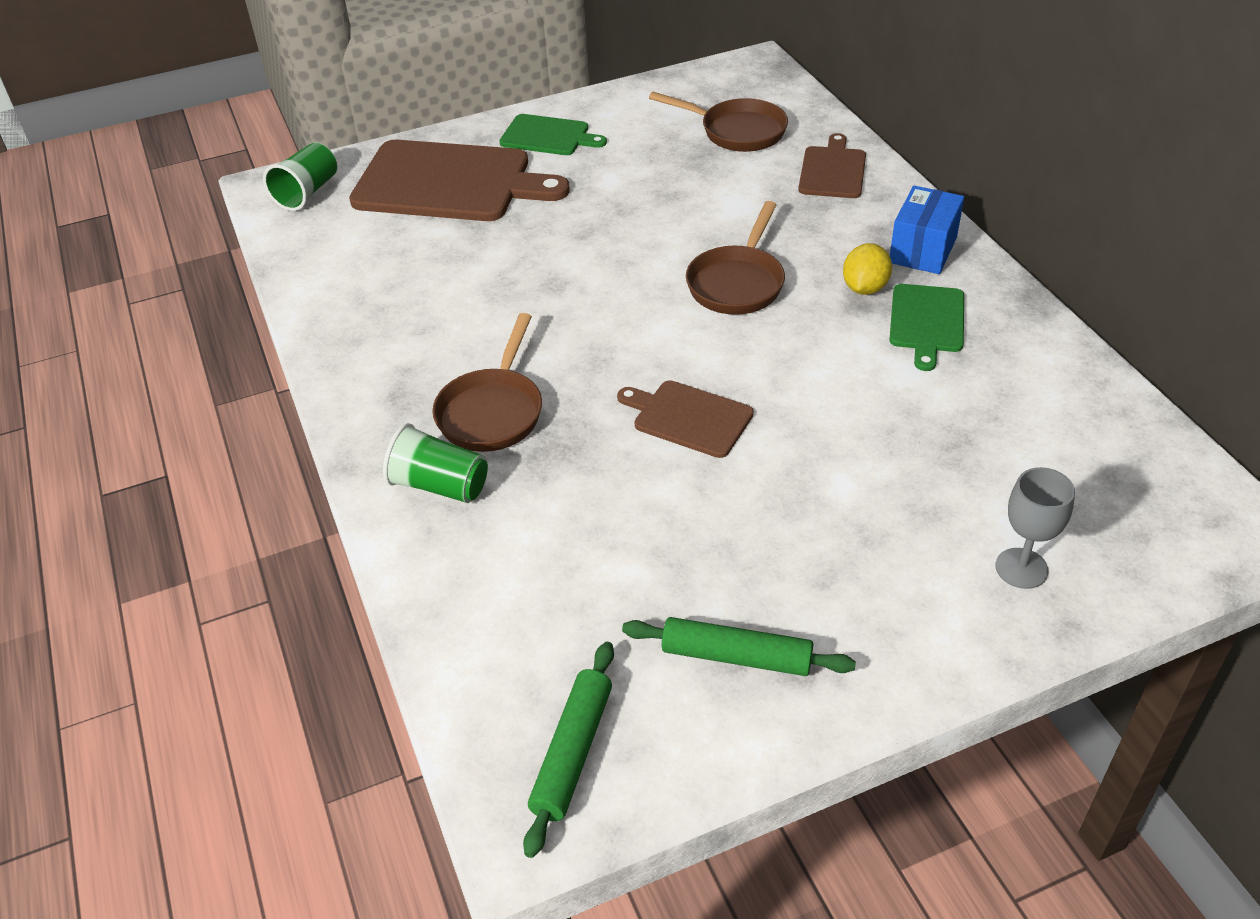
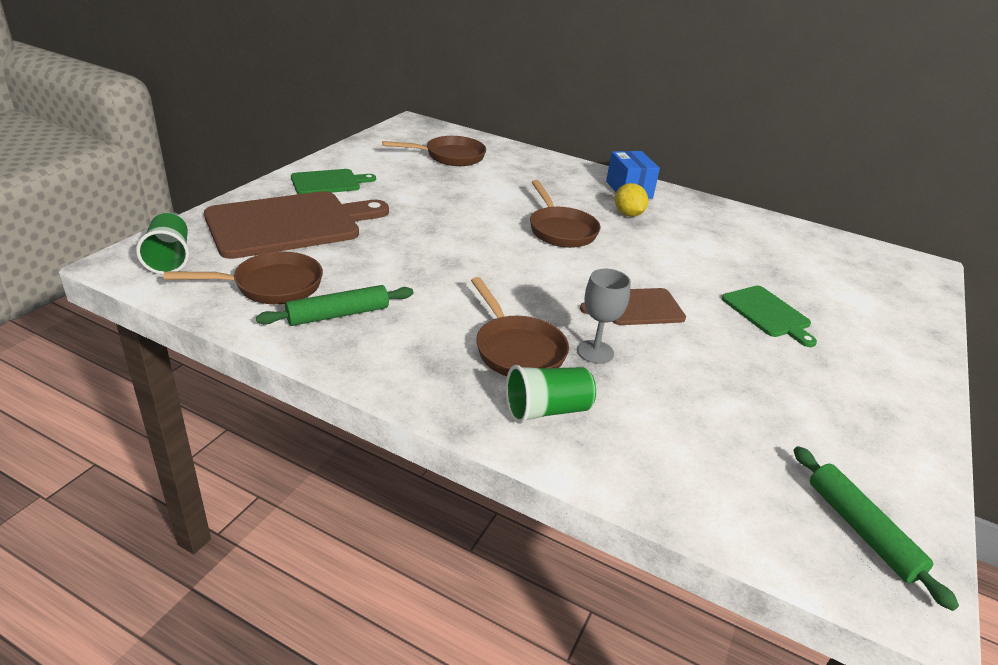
camera: 45 degrees left, 10 degrees down
(357, 253) = (271, 286): none -> brown pan
(736, 656) = (847, 422): green rolling pin -> green rolling pin (338, 314)
(832, 170) = (531, 164): brown cutting board -> none
(927, 322) = (679, 221): green cutting board -> green cutting board (768, 313)
(1021, 568) = (882, 316): grey goblet -> grey goblet (595, 352)

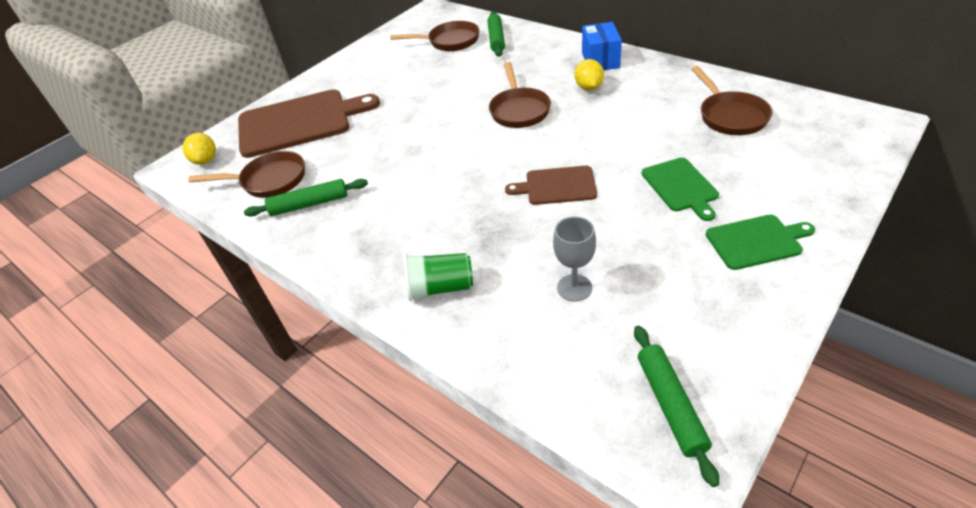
camera: 20 degrees right, 10 degrees up
(169, 258) = (206, 160): green cup -> yellow lemon
(328, 182) = (341, 79): green cutting board -> green cutting board (756, 241)
(504, 159) = (496, 39): none -> green rolling pin
(517, 349) = (437, 231): brown pan -> brown pan (730, 116)
(595, 352) = (502, 232): grey goblet -> grey goblet (574, 288)

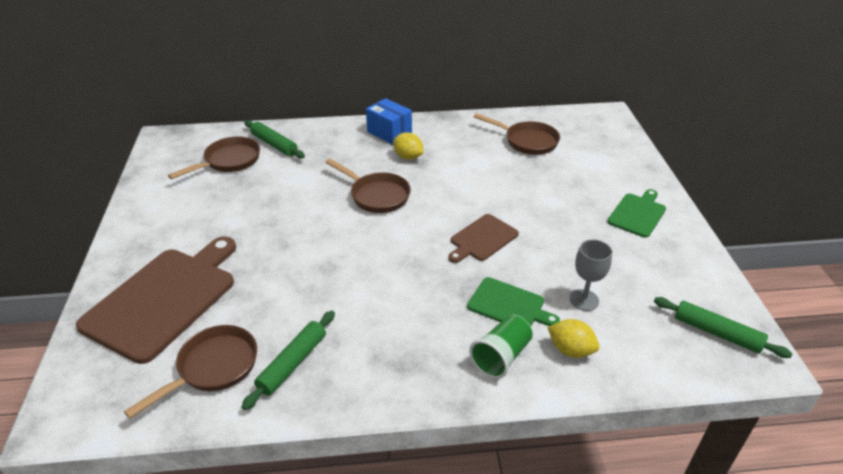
camera: 50 degrees left, 5 degrees down
(206, 160) = (94, 392): yellow lemon -> yellow lemon (570, 350)
(681, 187) = (558, 201): green cutting board -> green cutting board (509, 305)

